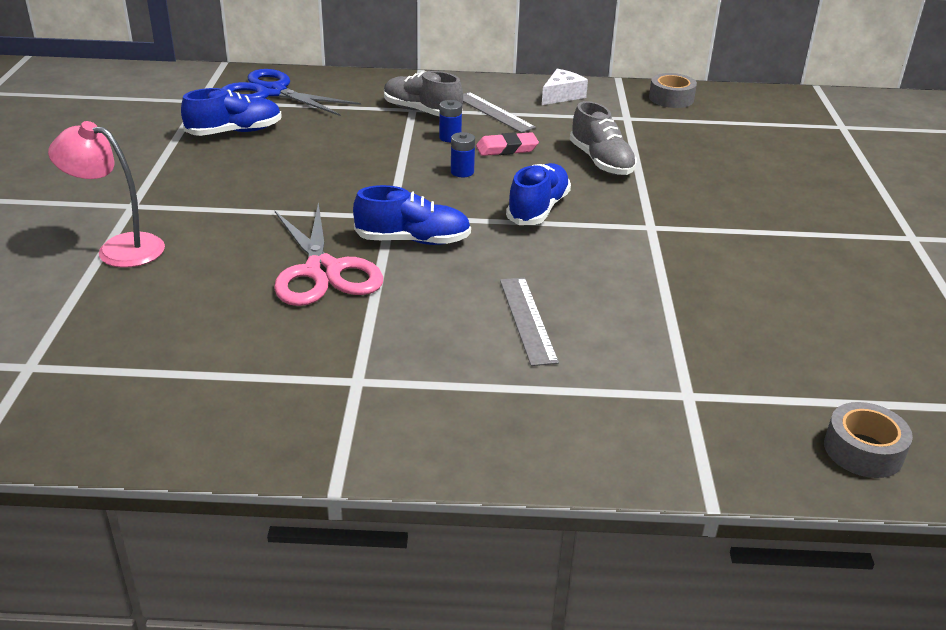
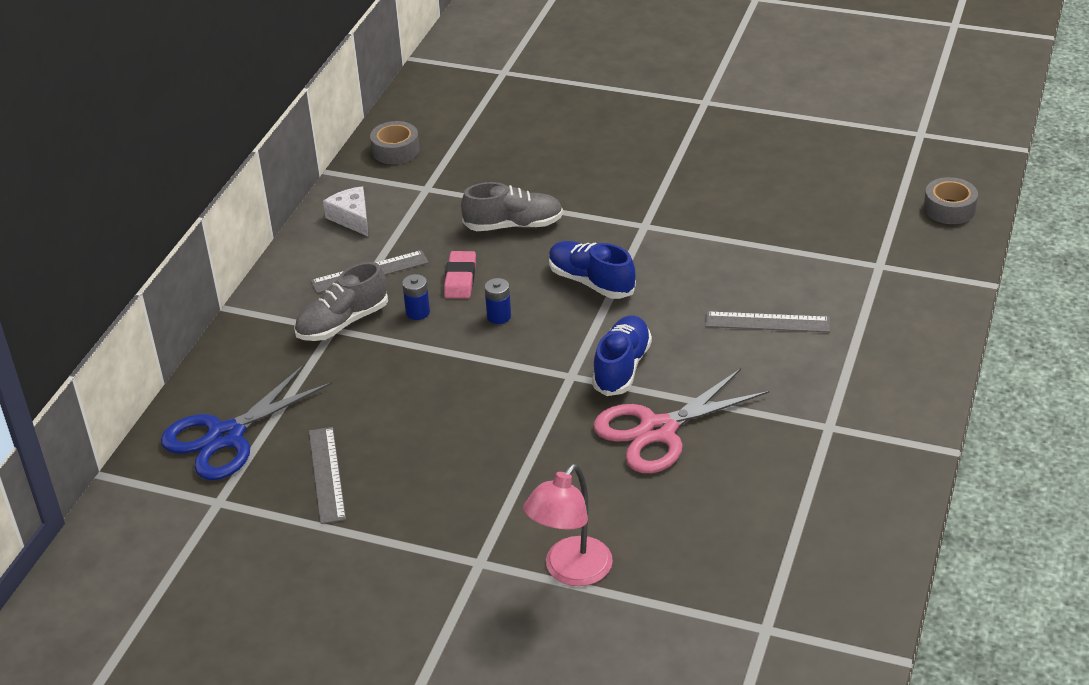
camera: 70 degrees left, 5 degrees up
(234, 132) = (327, 474): blue shoe -> grey ruler
(322, 271) = (658, 430): pink scissors -> pink scissors turned 150 degrees clockwise

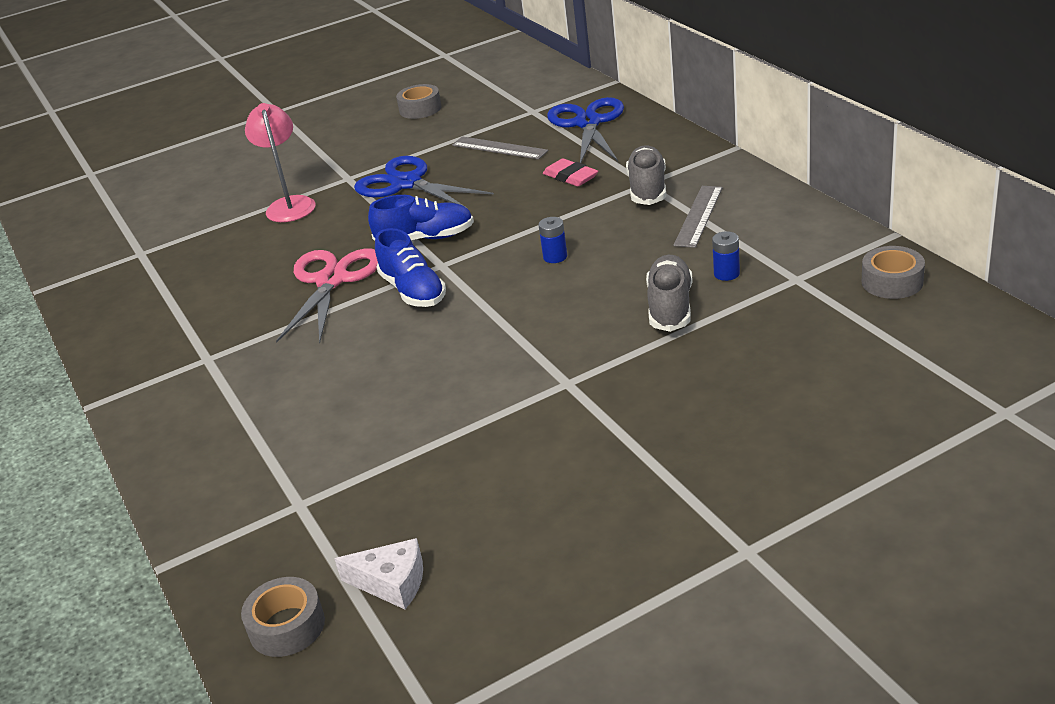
camera: 135 degrees right, 5 degrees down
(267, 620) = (420, 109): none -> grey tape
(352, 218) = (793, 227): white cheese -> white cheese (392, 583)
(417, 312) = (614, 223): blue battery -> blue battery (726, 274)
(454, 500) = (406, 183): none -> blue scissors
(460, 278) = (629, 254): pink eraser -> pink eraser (570, 177)
(513, 225) = (670, 307): grey shoe -> grey shoe turned 150 degrees clockwise
(591, 282) = (531, 317): blue shoe -> blue shoe (425, 238)
(767, 322) = (344, 388): grey ruler -> none

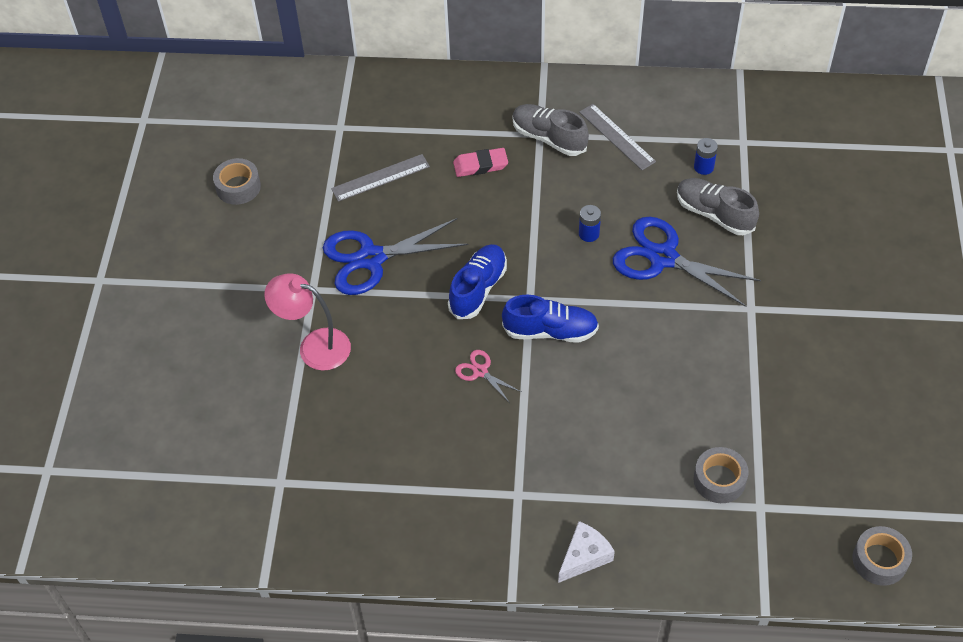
camera: 60 degrees left, 20 degrees up
(331, 280) = (480, 371): pink scissors -> pink scissors, size x0.46
(392, 583) = (879, 490): white cheese -> white cheese (584, 556)
(588, 123) = (405, 110): blue scissors -> blue scissors (663, 258)
(892, 282) = (789, 107): grey tape -> grey tape (719, 480)

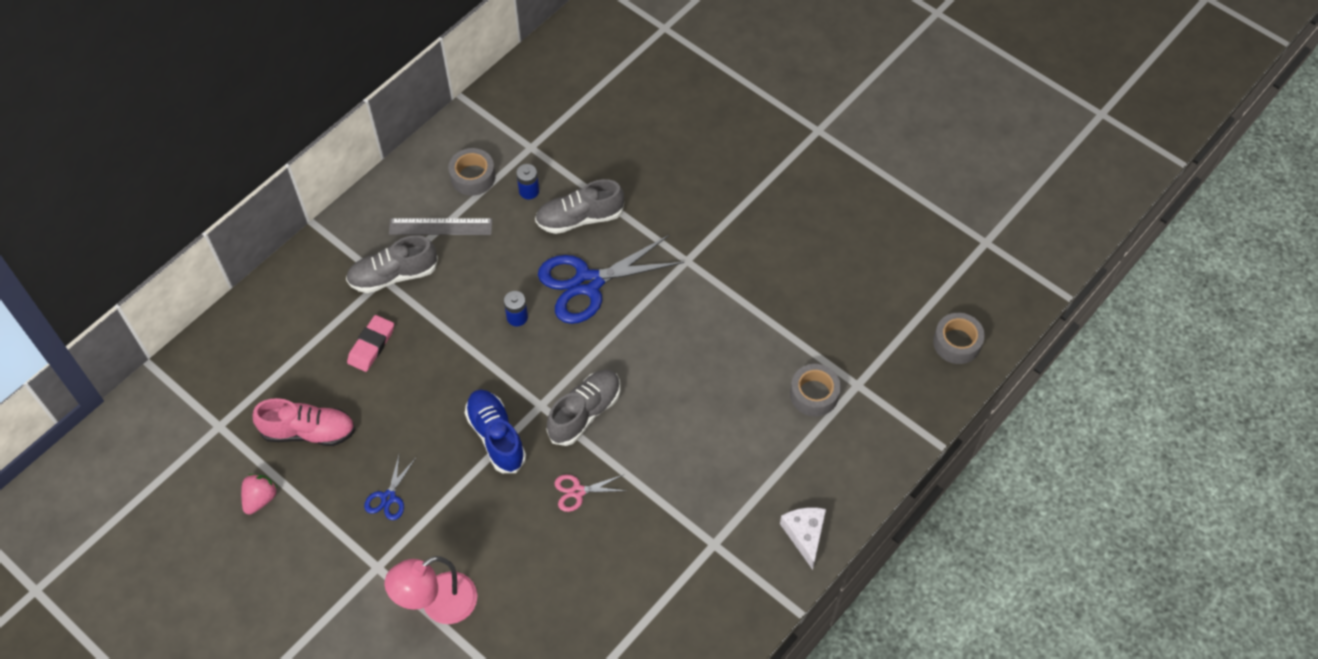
camera: 55 degrees left, 5 degrees up
(238, 187) = (203, 556): grey tape -> grey tape (473, 177)
(306, 187) = (260, 498): none -> pink strawberry
(371, 258) = (388, 497): blue scissors -> blue scissors, size x0.46
(380, 178) = (308, 431): grey ruler -> pink shoe
(550, 331) = (585, 413): blue shoe -> grey shoe

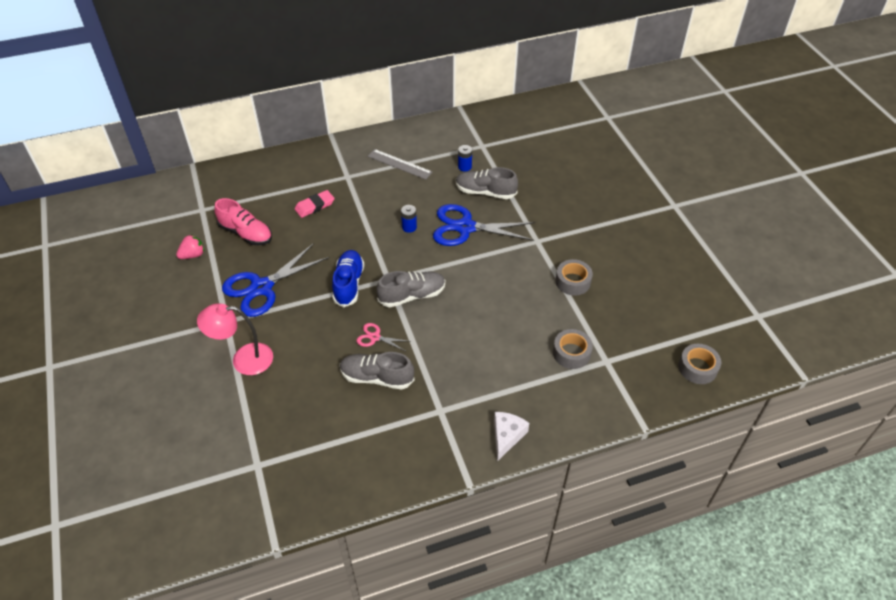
camera: 30 degrees right, 10 degrees down
(388, 497) = (262, 287): blue scissors -> blue scissors, size x2.16
(393, 275) = (354, 177): grey shoe -> grey shoe (377, 377)
(473, 177) = (437, 147): grey tape -> grey tape (573, 282)

